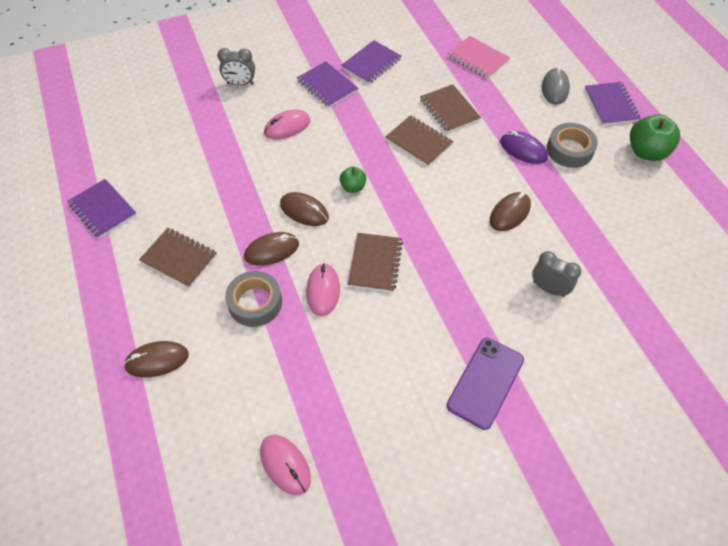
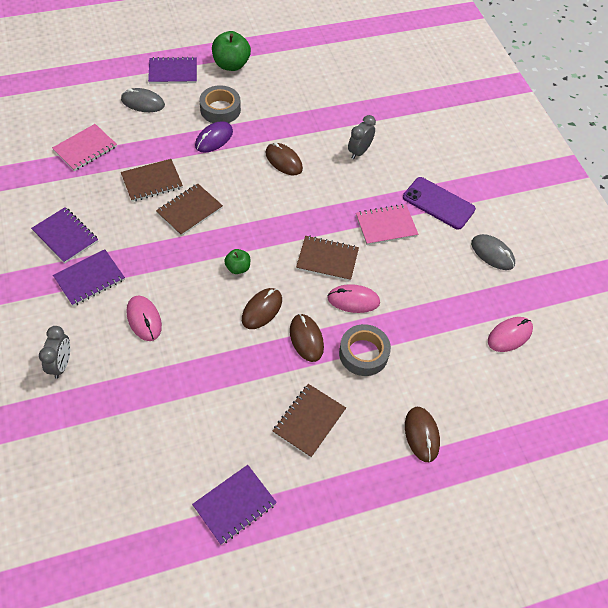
camera: 90 degrees left, 0 degrees up
(413, 450) = (492, 253): none -> grey mouse
(435, 321) = (386, 226): none -> pink notebook

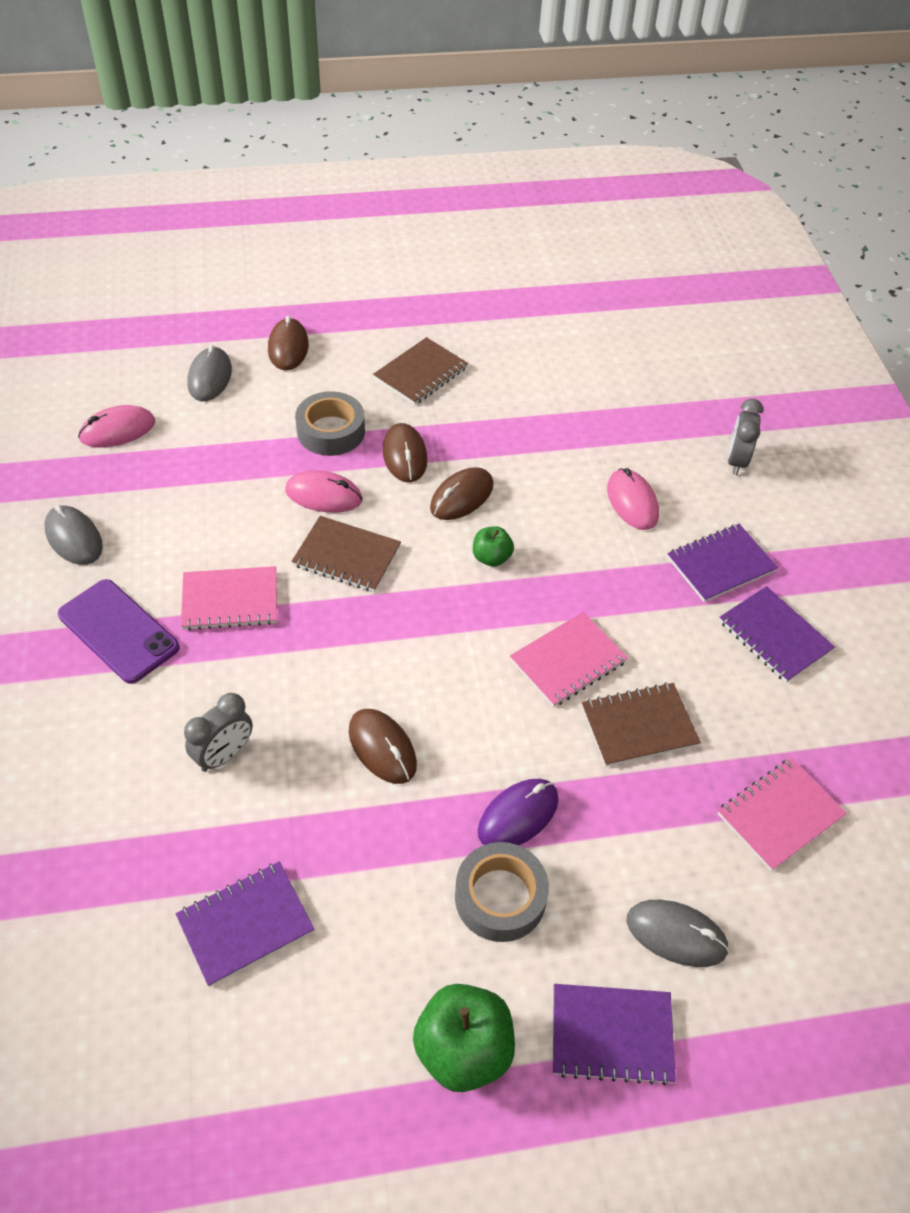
camera: 170 degrees left, 5 degrees down
(189, 210) = (568, 661): brown notebook -> pink notebook
(234, 505) = (517, 316): purple notebook -> purple notebook (245, 924)
(469, 393) = (210, 377): none -> grey mouse

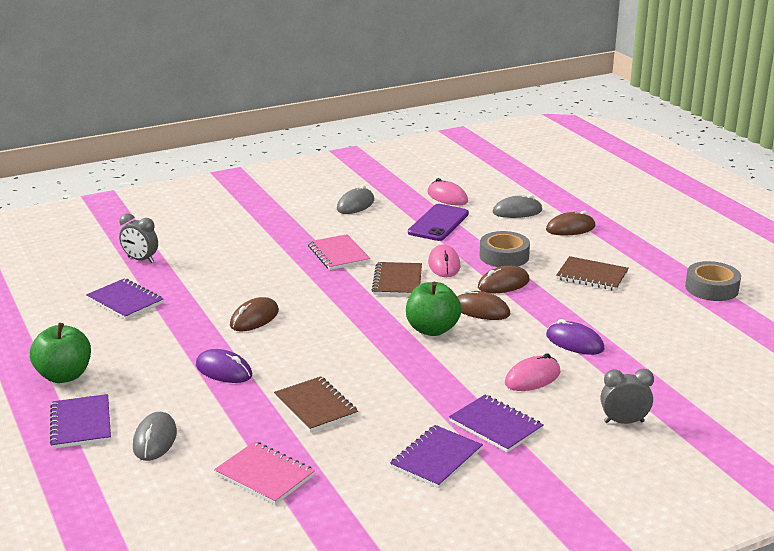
camera: 75 degrees right, 25 degrees down
(118, 631) = (297, 230): purple phone -> purple phone (438, 223)
(224, 755) = (228, 274): grey clock -> grey clock (140, 260)
(491, 558) = (432, 329): green apple -> green apple, size x1.80
(500, 897) = (163, 373): grey tape -> grey tape (711, 288)
(568, 442) = (574, 342): none -> purple mouse
(568, 661) = (357, 371): pink notebook -> none

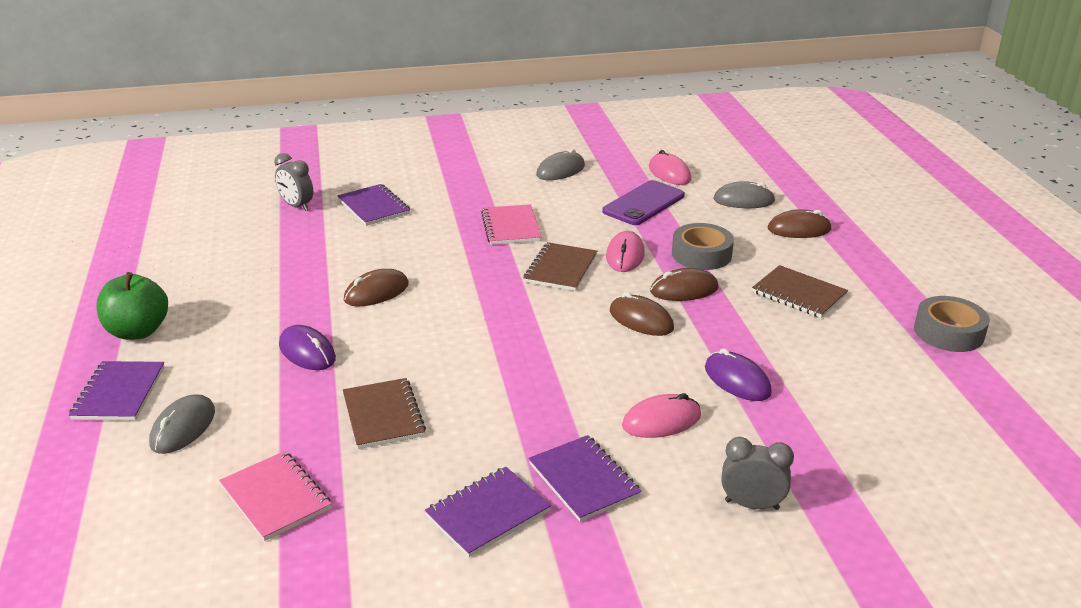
camera: 15 degrees right, 5 degrees up
(125, 301) = (253, 252): purple notebook -> purple notebook (374, 207)
(432, 329) = (570, 336): green apple -> none

